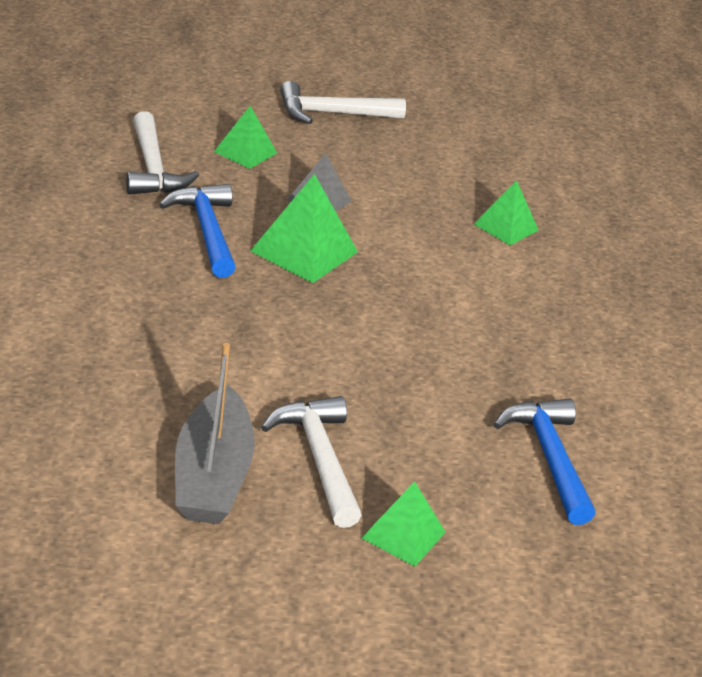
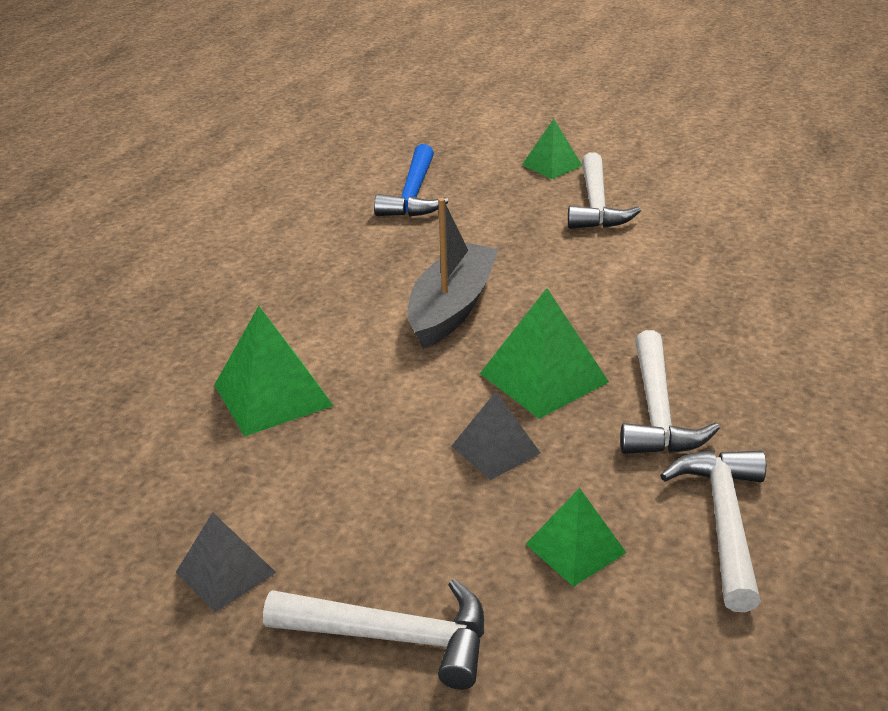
camera: 155 degrees left, 0 degrees up
(206, 231) = (657, 412): blue hammer -> white hammer
(212, 475) = (682, 201): grey boat -> grey boat (452, 307)
(445, 134) = (225, 572): none -> grey pyramid
(506, 227) = (272, 395): green pyramid -> green pyramid, size x1.56

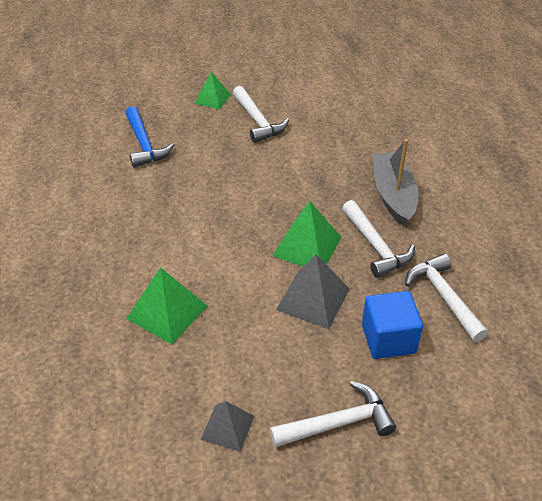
camera: 30 degrees left, 10 degrees up
(452, 307) = (226, 218): grey boat -> grey boat (393, 195)
(495, 449) = (313, 299): grey pyramid -> grey pyramid, size x1.56
(575, 548) = (388, 339): green pyramid -> blue cube

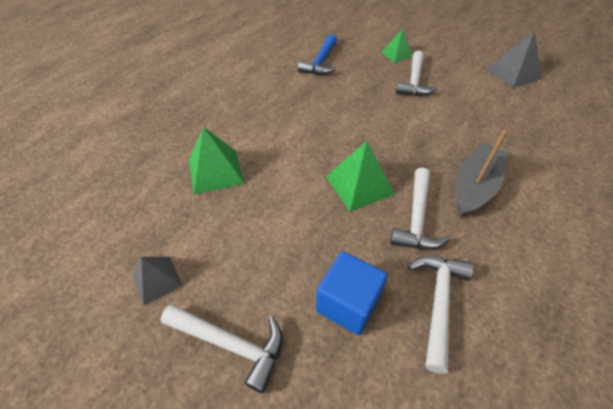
camera: 40 degrees right, 5 degrees up
(313, 299) = (321, 227): grey pyramid -> grey pyramid (513, 73)

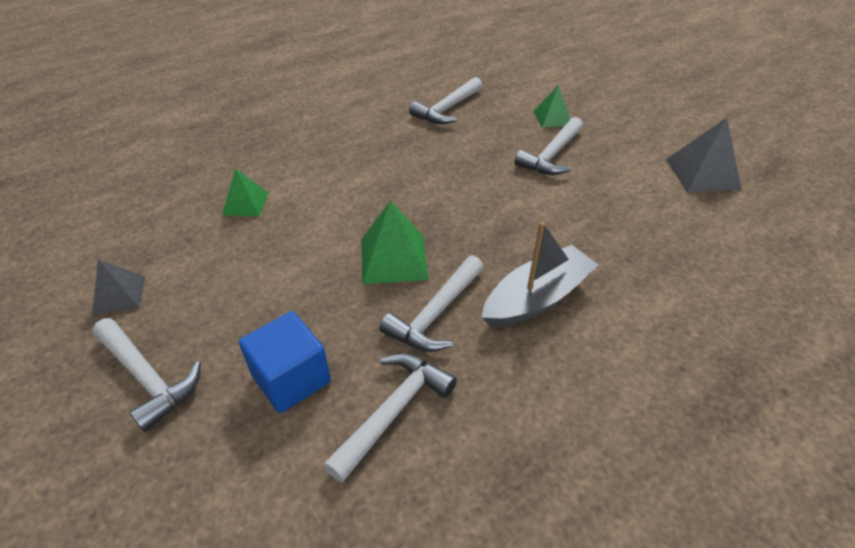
camera: 20 degrees right, 5 degrees down
(215, 171) = (245, 203): green pyramid -> green pyramid, size x0.64
(321, 62) = (447, 109): blue hammer -> white hammer

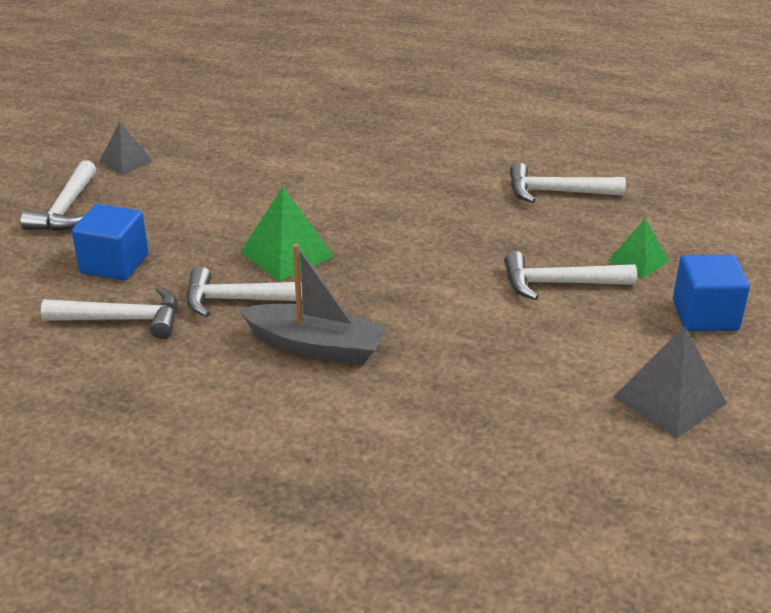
camera: 55 degrees right, 10 degrees down
(245, 203) = (276, 158): green pyramid -> none
(627, 123) = (705, 315): none -> blue cube

